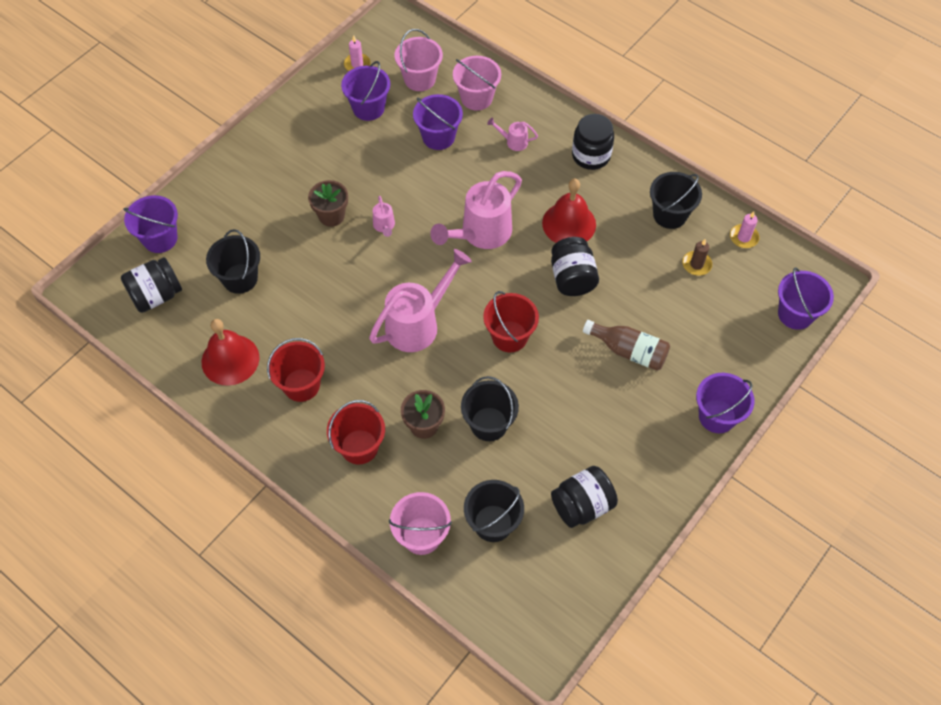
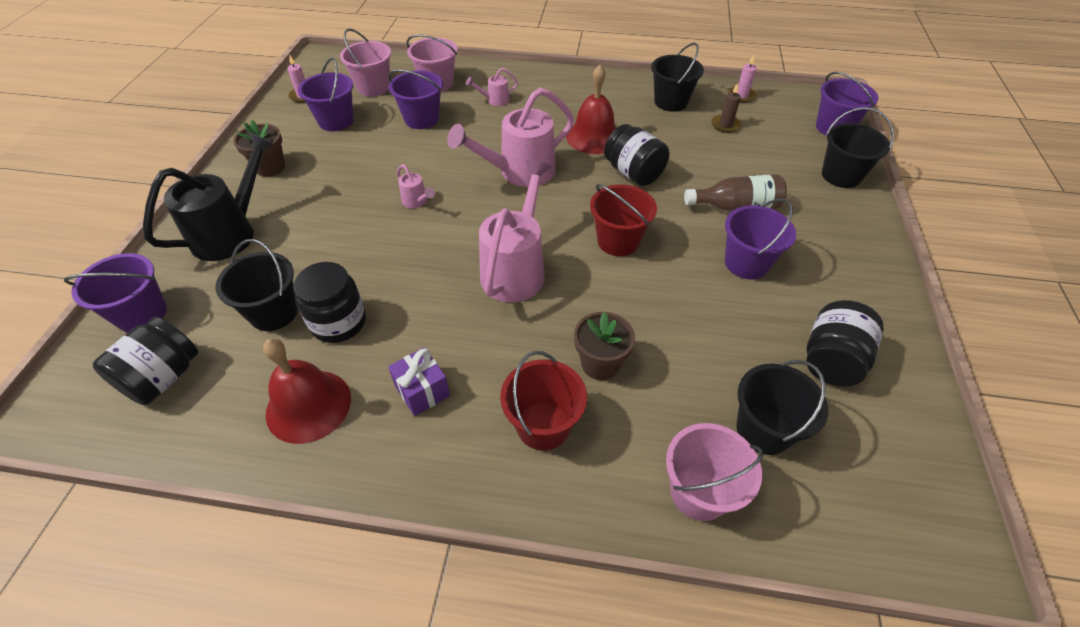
camera: 30 degrees left, 10 degrees down
(241, 193) = (231, 233): none -> black watering can
(301, 385) = (422, 391): red bucket -> purple gift
(331, 216) = (352, 214): brown flower pot -> brown flower pot (270, 167)
(481, 233) = (519, 172): pink watering can -> pink watering can turned 45 degrees clockwise
(489, 424) = (667, 328): black bucket -> black bucket (841, 176)
(591, 155) = (570, 88): black jar -> black jar (338, 322)
(717, 416) = (860, 223): purple bucket -> purple bucket (746, 263)

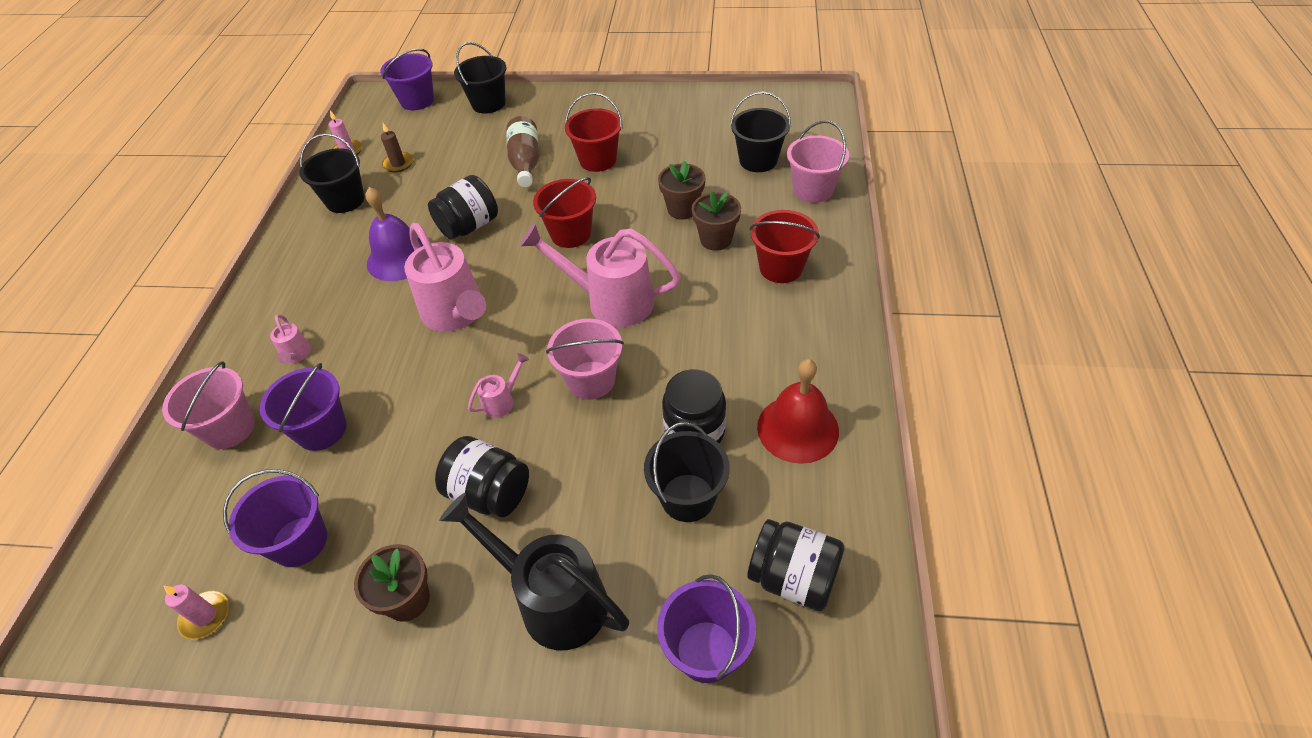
camera: 90 degrees left, 0 degrees up
(373, 87) = (213, 512): pink bucket -> pink bucket (591, 380)
(422, 391) = (764, 347): purple gift -> none
(593, 137) = (399, 258): red bell -> purple bell
(656, 336) = (682, 209): none -> brown flower pot
(746, 263) = (598, 160): purple bucket -> red bucket
(831, 360) = (693, 127): black jar -> black jar (489, 493)

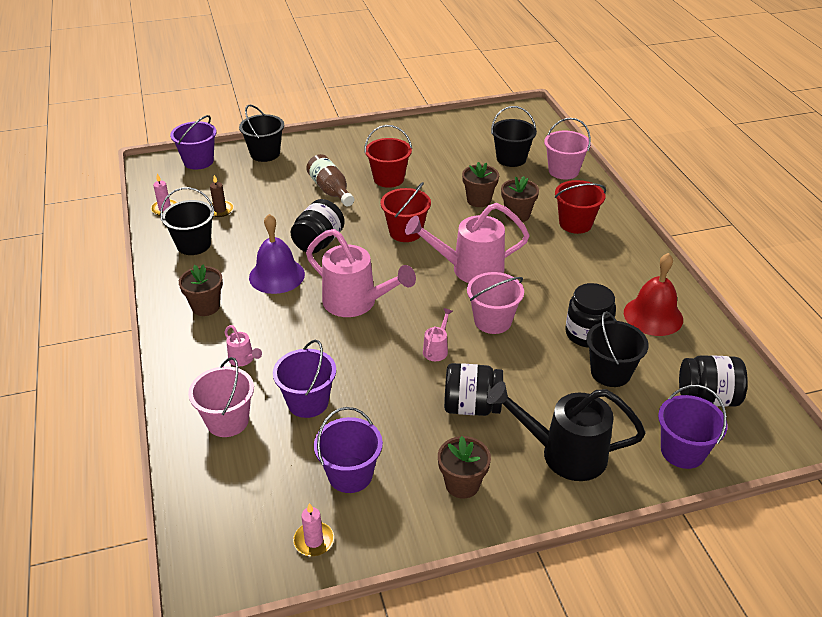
camera: 25 degrees left, 10 degrees down
(305, 279) = (206, 306): none -> brown flower pot

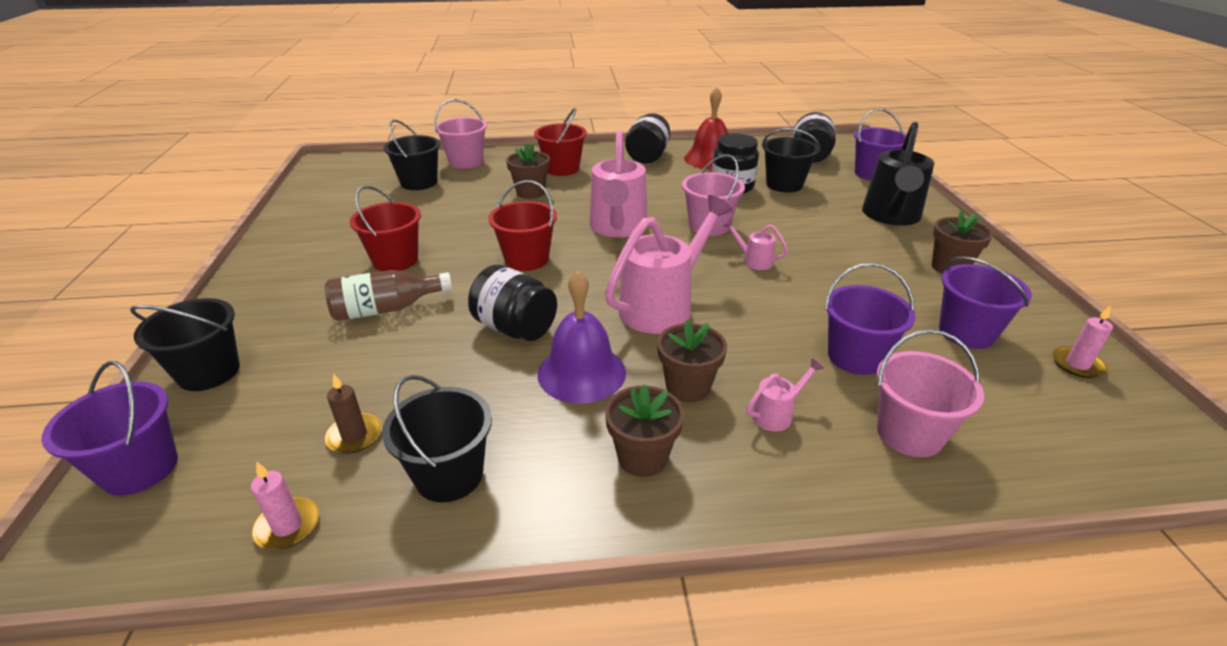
camera: 80 degrees left, 5 degrees down
(472, 406) = (840, 251): black jar -> black jar (648, 156)
(479, 200) = (488, 209): brown flower pot -> brown flower pot (688, 387)

